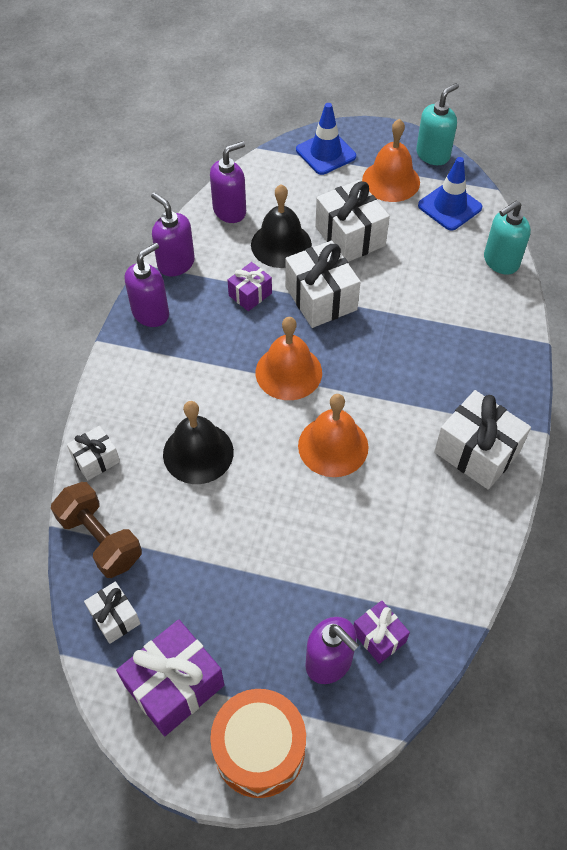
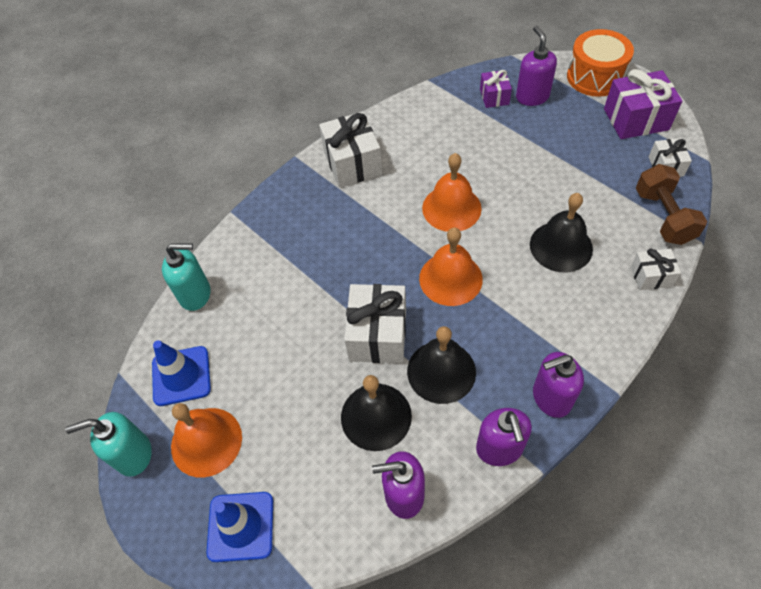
camera: 145 degrees left, 0 degrees up
(250, 294) = (441, 371): purple gift -> black bell
(350, 236) = (302, 390): white gift -> none

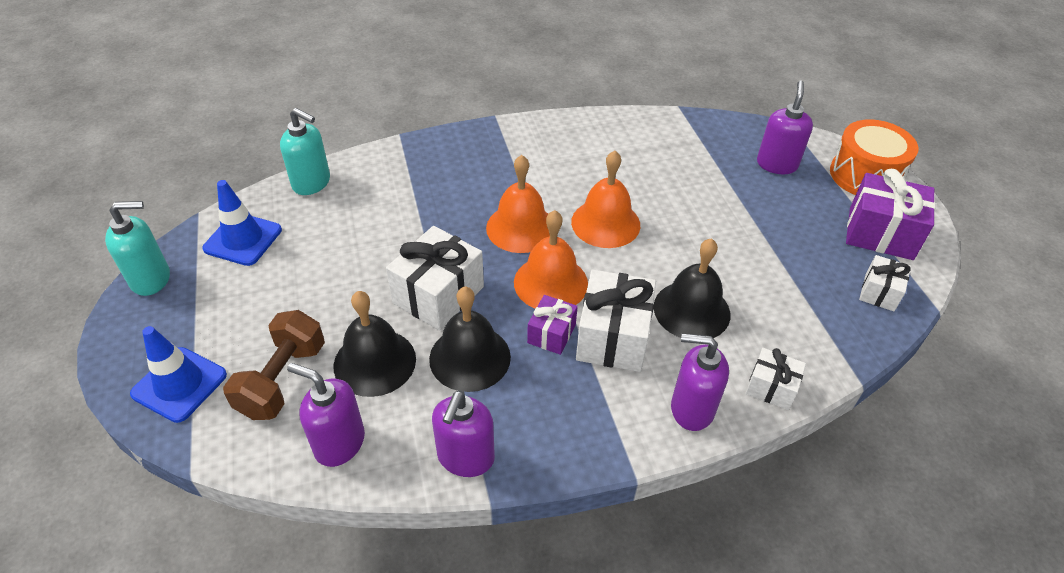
camera: 25 degrees right, 10 degrees down
(133, 455) = (151, 279): turquoise soap dispenser -> turquoise soap dispenser turned 150 degrees clockwise
(206, 441) = (215, 301): orange bell -> orange bell (521, 228)
(352, 163) = (542, 143): white gift -> white gift (613, 337)
(494, 97) = (735, 148): purple gift -> purple gift (551, 334)
(551, 398) = (559, 442): purple soap dispenser -> purple soap dispenser (691, 409)
(663, 216) = (835, 338): brown dumbbell -> brown dumbbell (282, 380)

